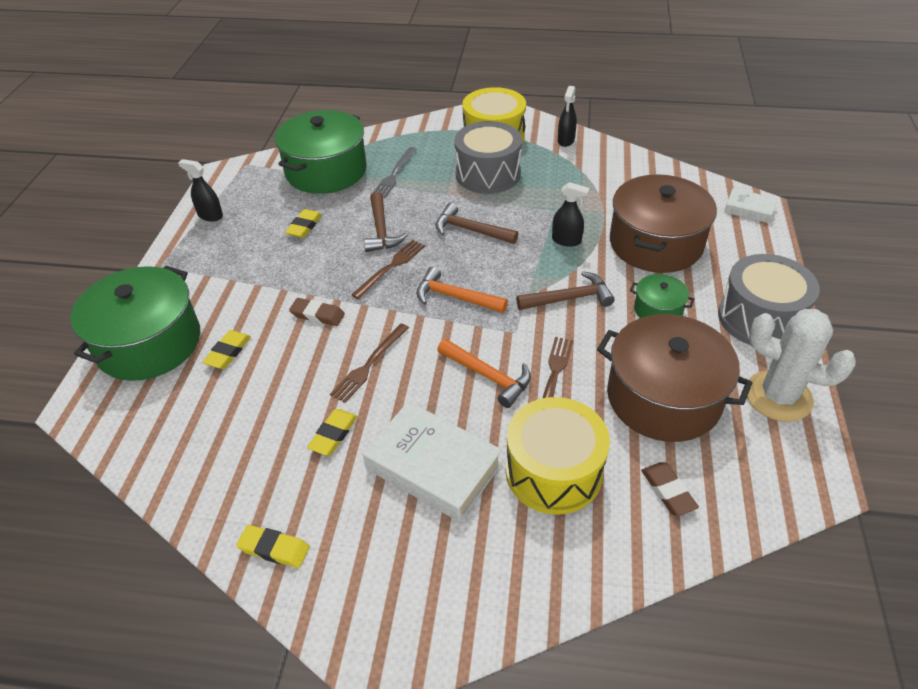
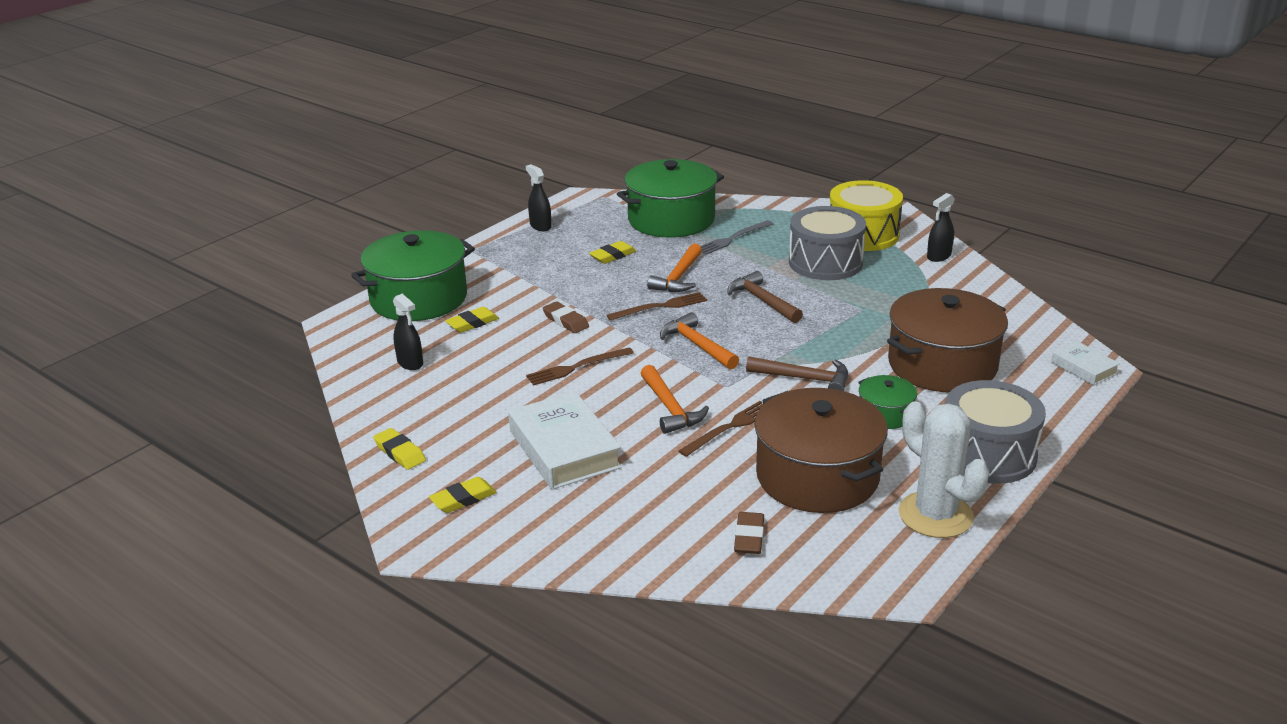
camera: 30 degrees right, 15 degrees down
(333, 434) = (505, 402): yellow eraser -> yellow eraser (463, 499)
(381, 230) = (678, 277): brown hammer -> orange hammer
(553, 471) = (661, 488): yellow drum -> none
(566, 240) = (850, 335): black spray bottle -> black spray bottle (410, 363)

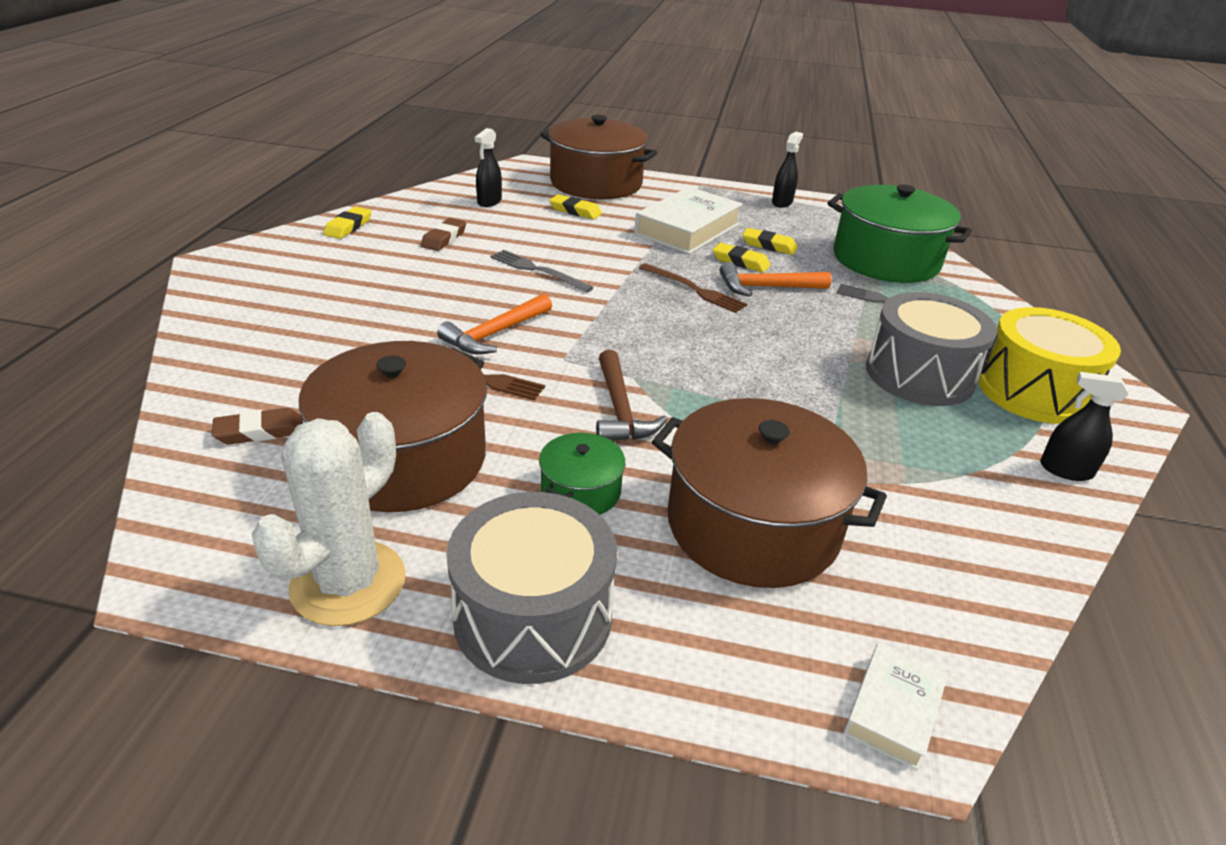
camera: 60 degrees right, 5 degrees up
(419, 298) = (596, 183): green pot -> brown pot
(463, 499) = (287, 266): yellow eraser -> yellow eraser (740, 262)
(564, 449) = (388, 294): white book -> white book (687, 229)
(566, 321) = (618, 248): brown eraser -> brown eraser (444, 238)
(576, 367) = (537, 270): brown fork -> grey fork
(697, 345) = (635, 325): orange hammer -> none
(762, 301) = (773, 347): brown hammer -> none

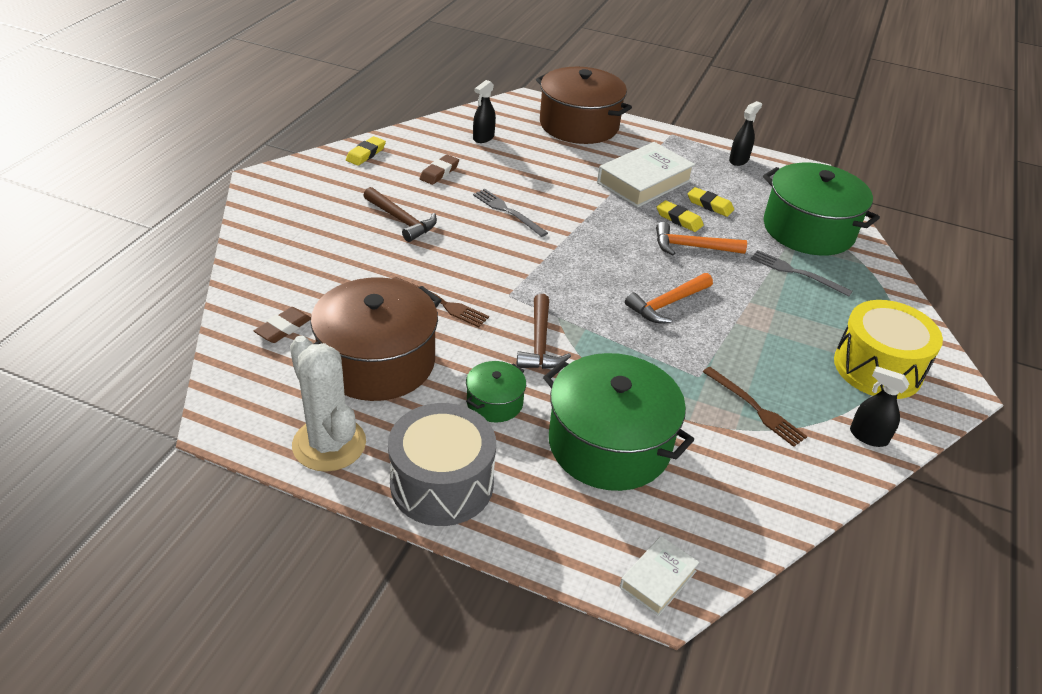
camera: 10 degrees right, 5 degrees up
(260, 431) = (283, 328): brown eraser -> brown eraser turned 45 degrees counterclockwise
(348, 583) = (329, 444): white cactus -> white cactus turned 75 degrees counterclockwise
(406, 290) = (401, 220): none -> brown hammer
(495, 334) = (462, 267): orange hammer -> orange hammer (667, 304)
(575, 211) = (553, 154): yellow eraser -> none
(694, 289) = (630, 243): brown fork -> brown fork (755, 408)
(753, 525) = (609, 444): brown pot -> green pot
(919, 375) = (788, 342): grey drum -> none

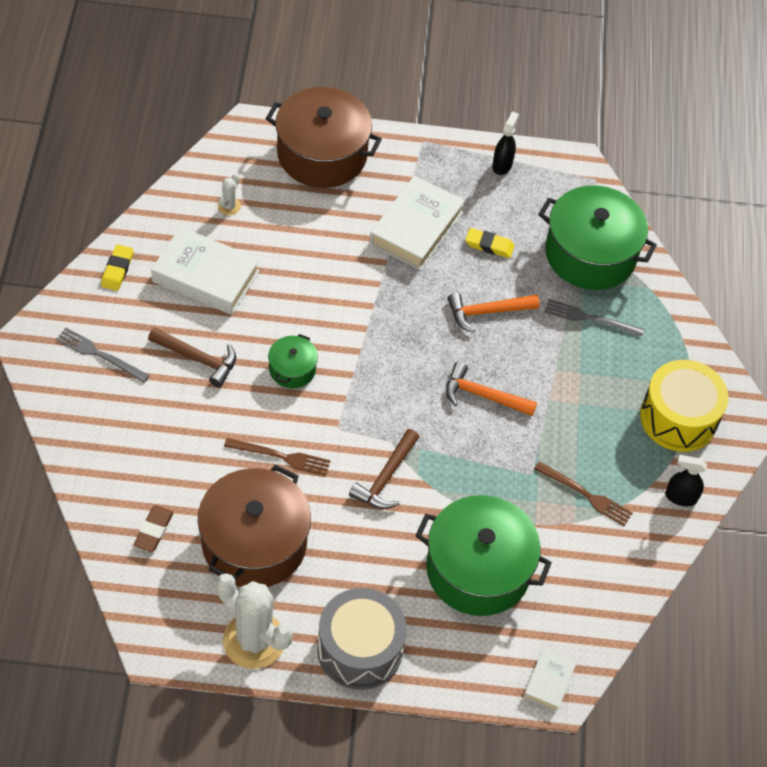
camera: 20 degrees left, 15 degrees up
(439, 173) = (205, 276): brown eraser -> white book
(483, 138) = (229, 206): black spray bottle -> white cactus
(494, 402) = (371, 556): green pot -> green pot (292, 369)
(507, 211) = (296, 315): grey fork -> grey fork (99, 355)
(540, 343) = (386, 477): brown hammer -> brown hammer turned 45 degrees clockwise
(667, 304) = (483, 395): orange hammer -> orange hammer turned 75 degrees clockwise
(679, 219) = (465, 276): yellow eraser -> none

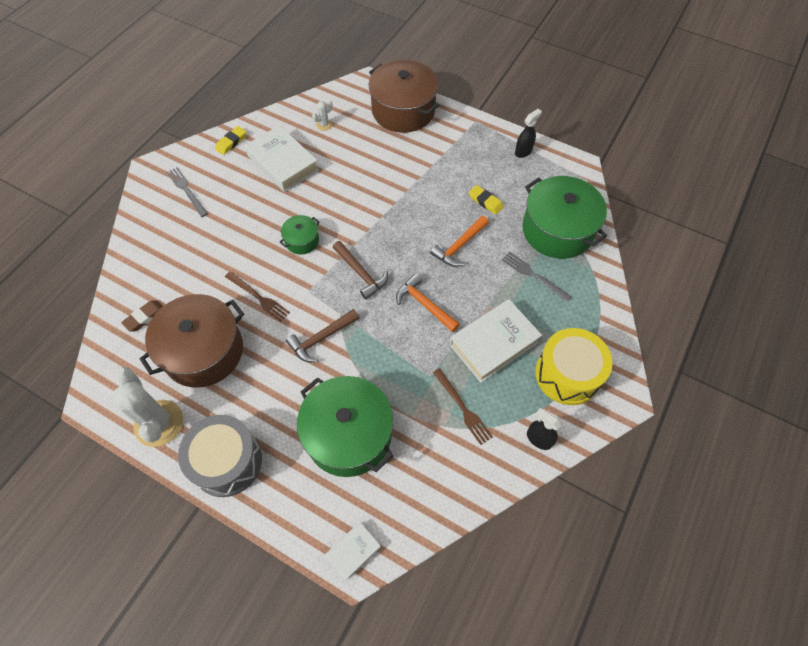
camera: 30 degrees right, 5 degrees up
(198, 359) = (245, 213): brown hammer -> brown hammer (361, 273)
(416, 228) = (440, 175): white book -> white book (493, 343)
(487, 312) = (459, 246): orange hammer -> orange hammer turned 60 degrees counterclockwise

